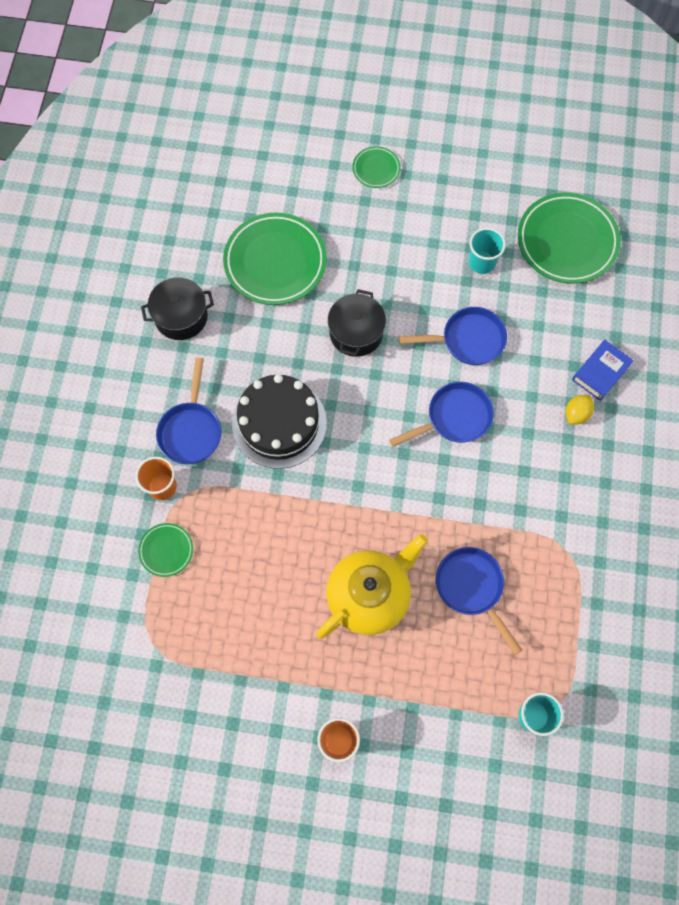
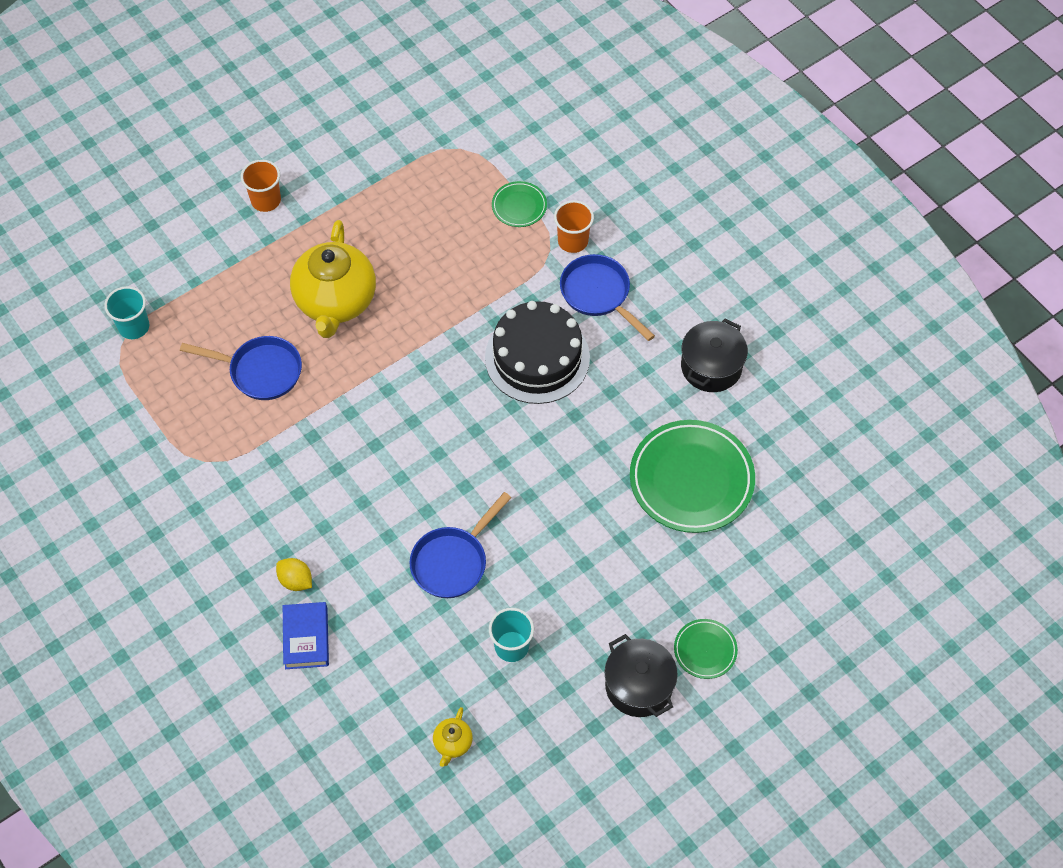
camera: 135 degrees right, 10 degrees down
(356, 333) = (555, 481): black pot -> black pot (638, 685)
(454, 418) = (399, 485): blue pan -> none
(567, 241) = (452, 743): green plate -> yellow teapot
(576, 414) = (296, 580): yellow lemon -> yellow lemon turned 45 degrees counterclockwise

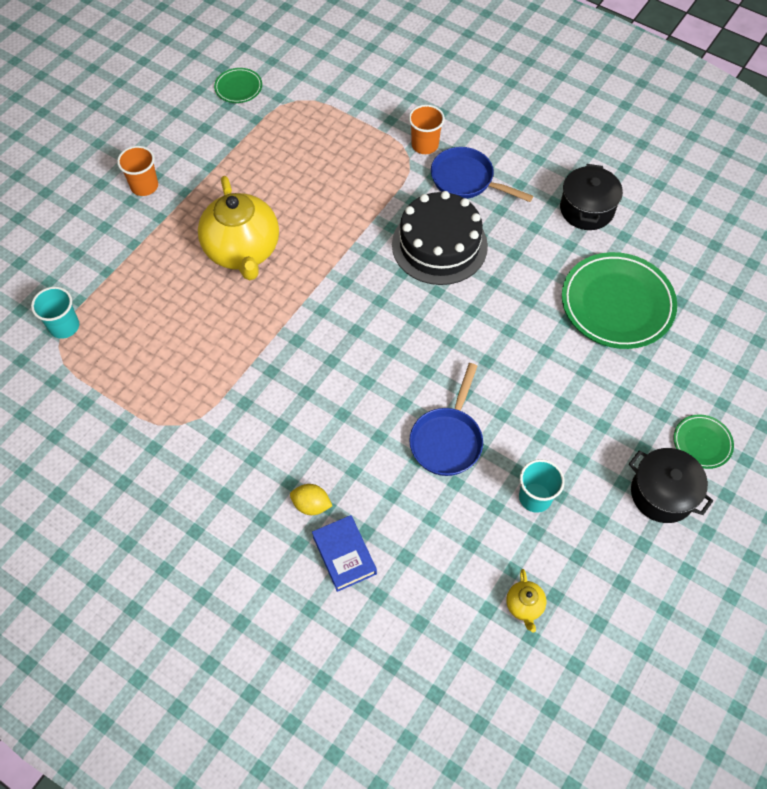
camera: 20 degrees left, 0 degrees up
(260, 371) = (199, 329): blue pan -> none
(519, 206) = (367, 131): green plate -> green plate (238, 88)

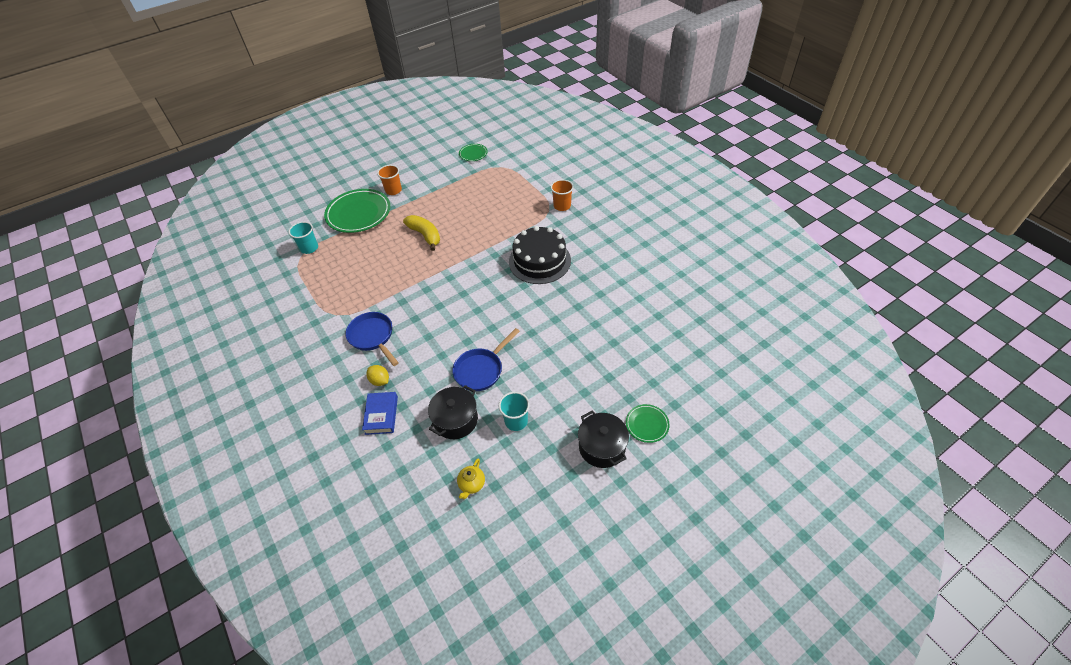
camera: 25 degrees right, 10 degrees down
(243, 251) = (425, 235): yellow teapot -> yellow banana
(466, 180) = (576, 230): blue pan -> blue pan (373, 337)
(586, 209) = (644, 264): black pot -> black pot (455, 420)
(617, 304) = (634, 323): green plate -> green plate (358, 214)

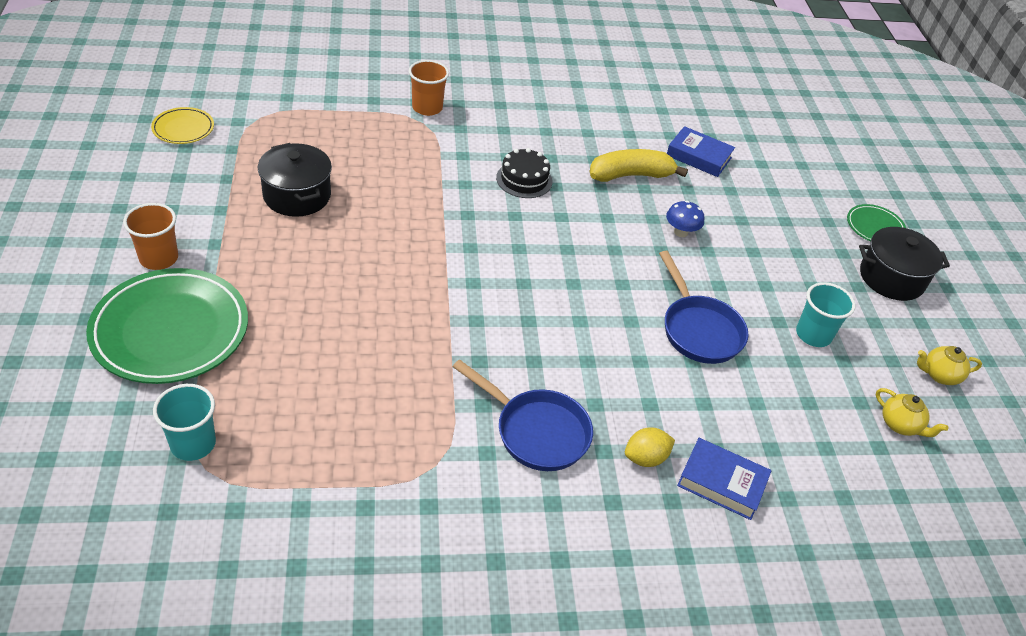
camera: 70 degrees left, 5 degrees down
(373, 337) = (536, 431): blue pan -> blue pan turned 135 degrees counterclockwise
(425, 235) = (337, 269): yellow banana -> yellow banana (631, 175)
(455, 420) = (779, 396): black pot -> black pot (297, 196)
(473, 154) = (183, 129): green plate -> yellow plate
(529, 496) = (939, 375): none -> yellow teapot
(539, 261) = (524, 179): black cake -> black cake, size x0.52
(554, 335) = (680, 232): none -> blue mushroom
(631, 317) = (699, 156): none -> blue book

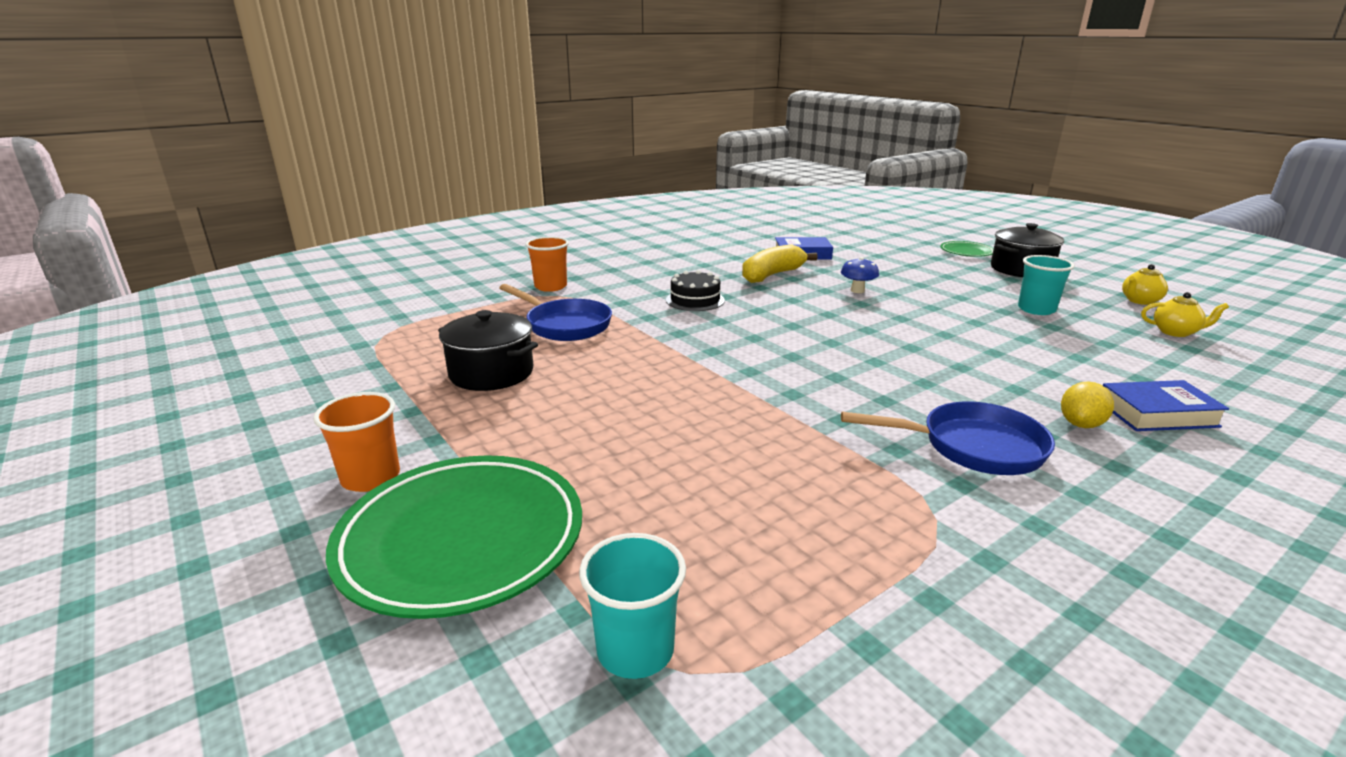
camera: 25 degrees left, 20 degrees down
(183, 129) = (296, 367): yellow plate -> none
(699, 330) = (965, 334): blue pan -> blue pan (564, 325)

